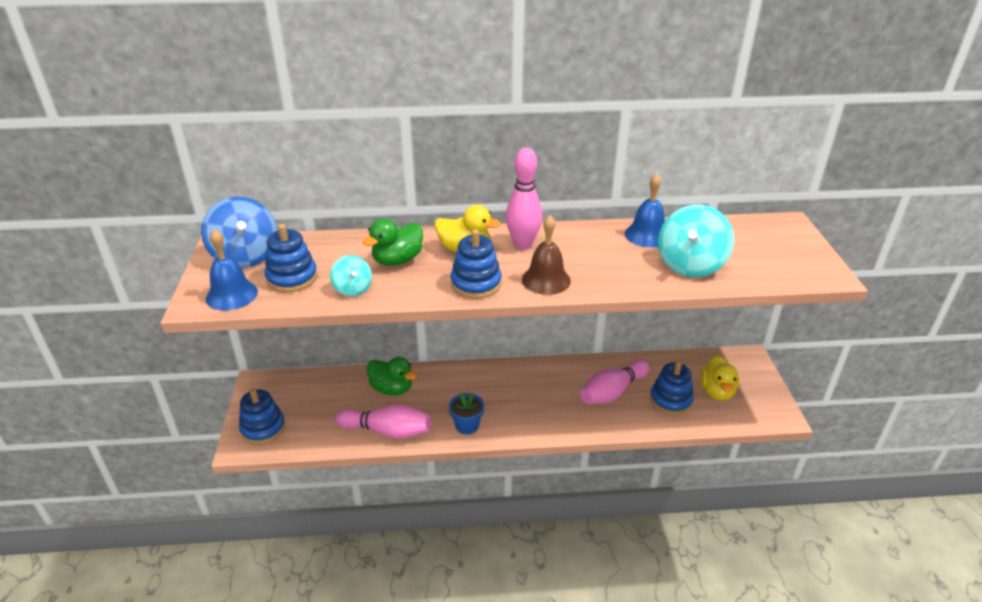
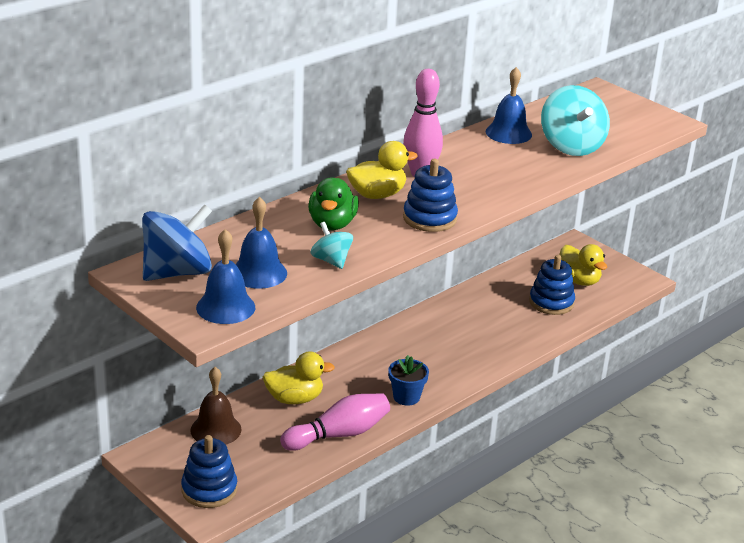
camera: 40 degrees left, 5 degrees down
(245, 256) = (177, 272): blue spinning top -> blue spinning top turned 60 degrees counterclockwise
(292, 278) = (258, 273): blue stacking toy -> blue bell
(353, 289) = (331, 261): turquoise spinning top -> turquoise spinning top turned 150 degrees counterclockwise
(392, 389) = (294, 399): green duck -> yellow duck
(546, 280) = (481, 195): brown bell -> brown bell (216, 429)
(612, 392) = (498, 316): pink bowling pin -> none

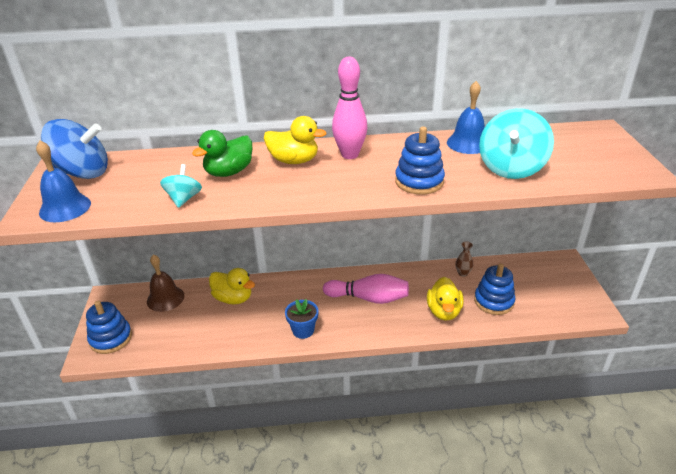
camera: 40 degrees right, 5 degrees up
(258, 273) = (125, 191): blue bell -> none
(339, 434) = (228, 338): pink bowling pin -> pink bowling pin (368, 298)
(430, 218) = (304, 191): blue stacking toy -> blue stacking toy (419, 181)
(498, 287) = (463, 273): none -> brown vase
(579, 280) = (536, 292): yellow duck -> yellow duck (443, 311)

